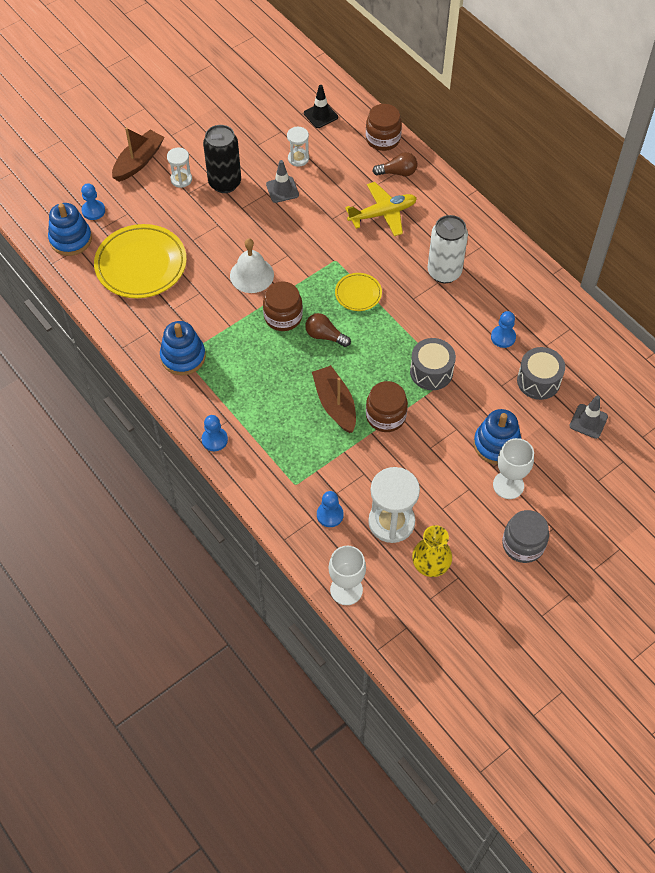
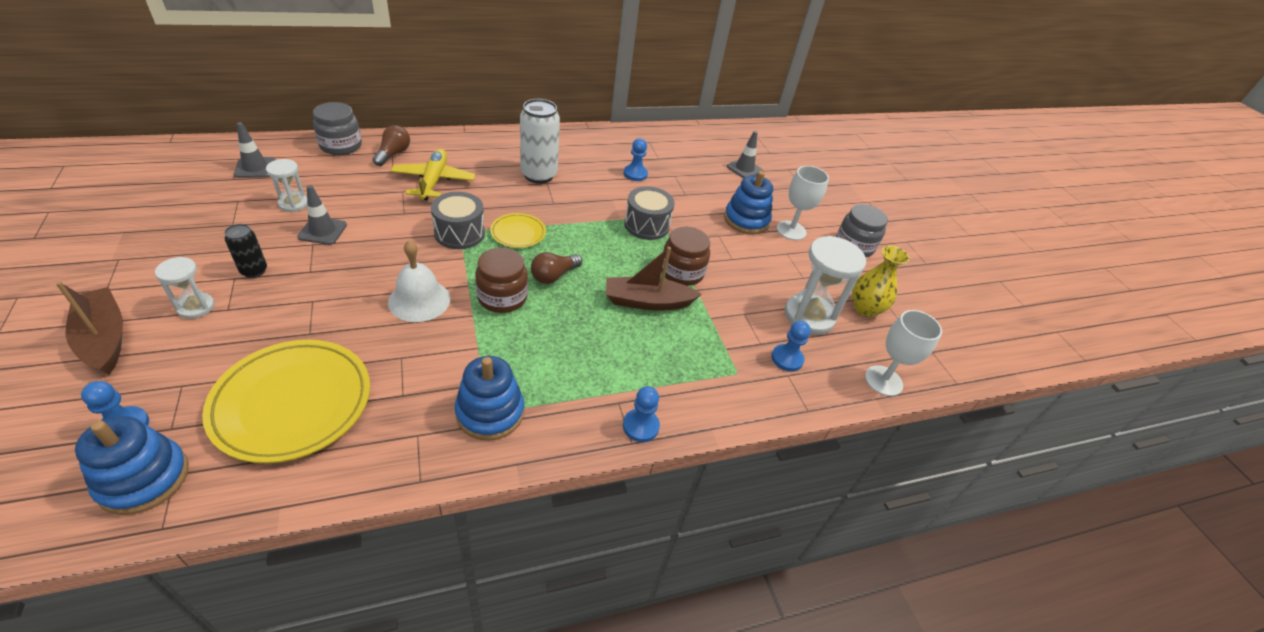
camera: 75 degrees left, 15 degrees down
(225, 183) = (254, 271): black can -> black can, size x0.54
(320, 115) = (255, 168): black traffic cone -> grey traffic cone
(383, 139) = (341, 146): brown jar -> grey jar
(538, 381) = (692, 175): grey drum -> grey drum (459, 233)

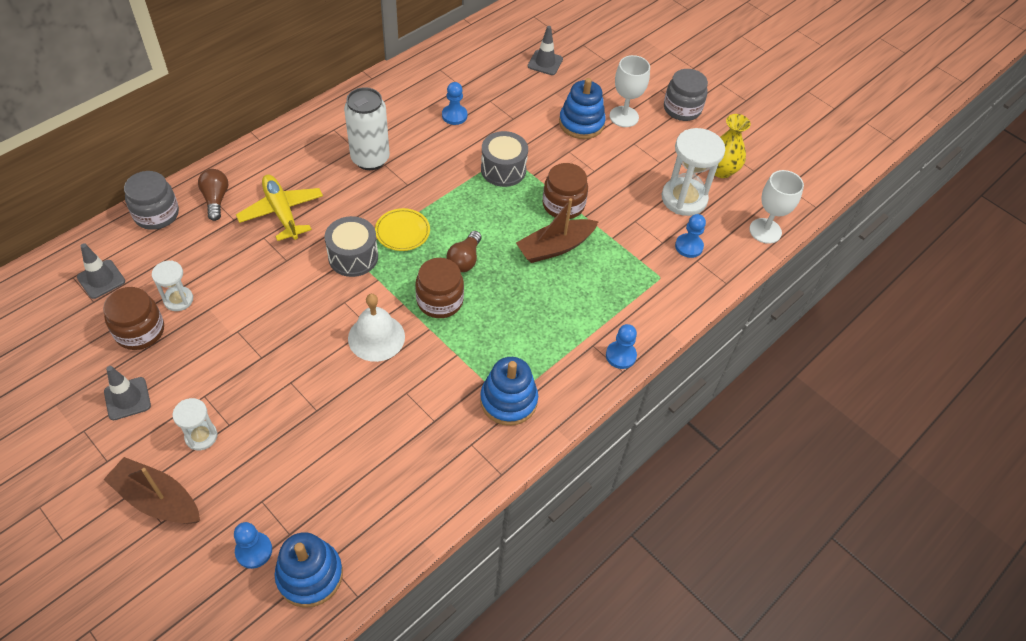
camera: 25 degrees left, 10 degrees up
(241, 211) = (140, 331): none -> brown jar
(254, 271) = (214, 381): black can -> none
(292, 403) = (359, 469): yellow plate -> none
(322, 231) = (233, 314): grey traffic cone -> grey traffic cone (127, 398)

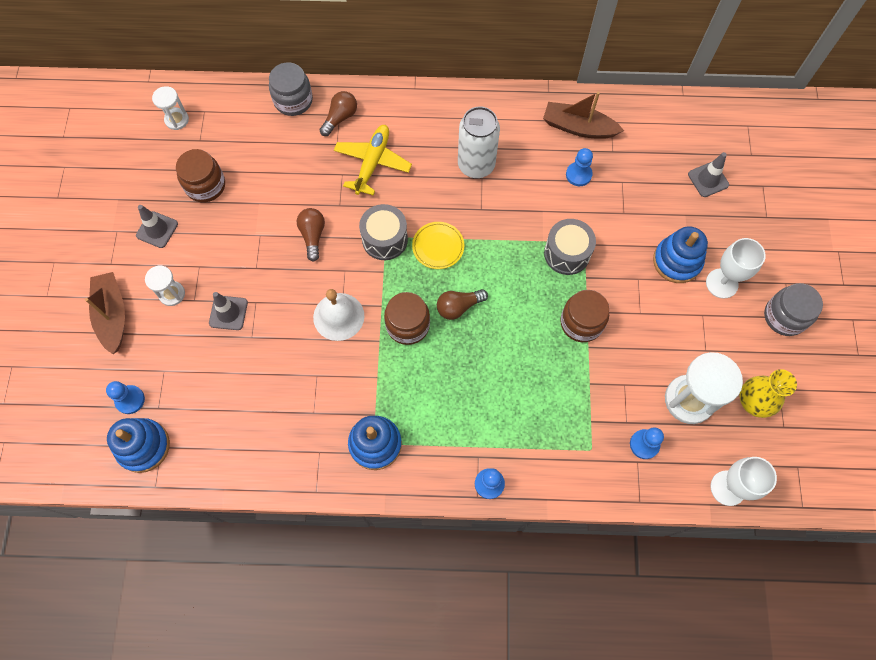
camera: 50 degrees right, 15 degrees up
(101, 279) = (218, 126): grey traffic cone -> grey traffic cone (228, 313)
(178, 300) = (247, 180): white hourglass -> white hourglass (177, 120)
(287, 298) = (313, 236): none -> brown light bulb
(555, 247) = (536, 353): brown boat -> brown boat (578, 127)

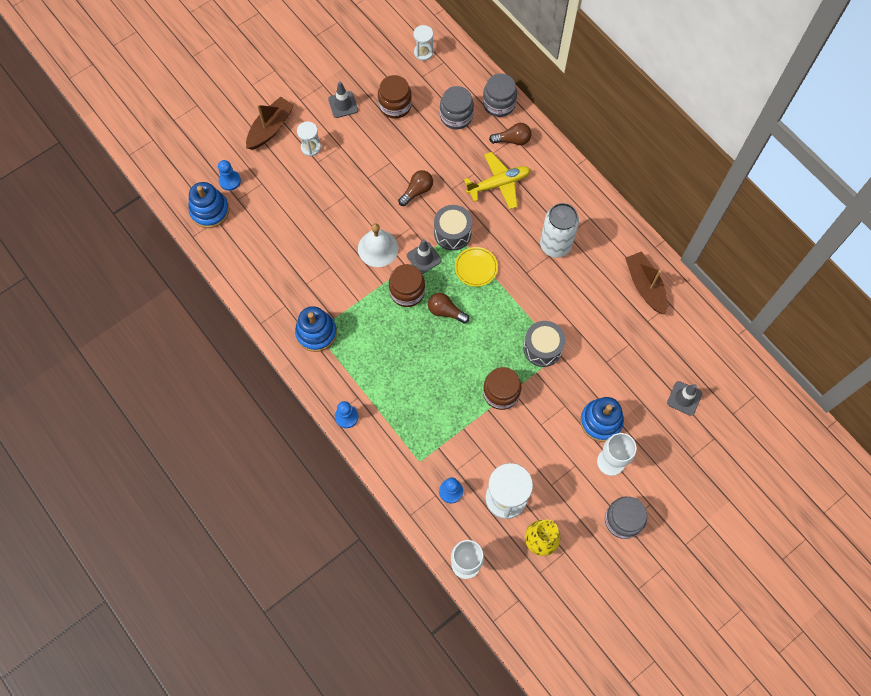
camera: 50 degrees right, 0 degrees up
(228, 313) = (326, 187): grey traffic cone -> grey traffic cone (424, 258)
(270, 144) = (456, 116): none -> grey jar
(578, 175) = (608, 313): blue pawn -> none

